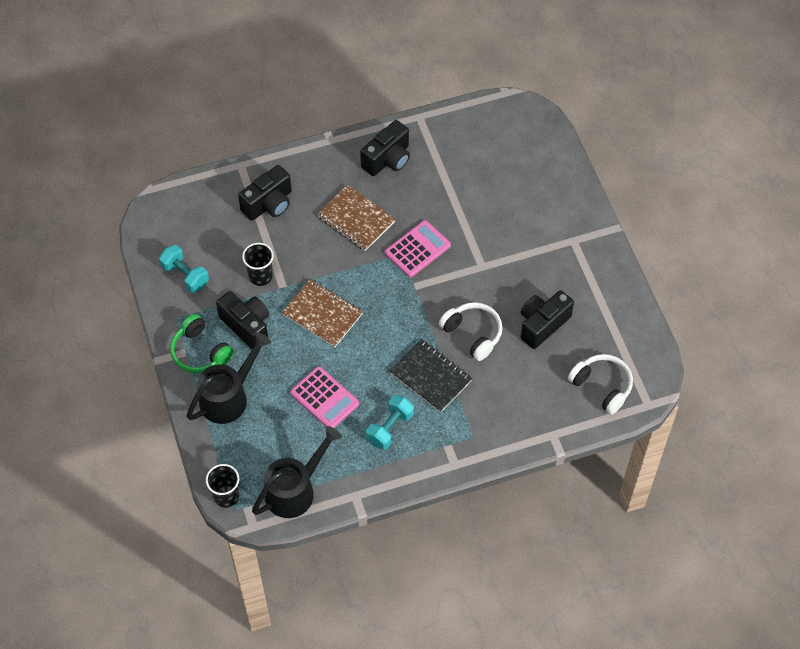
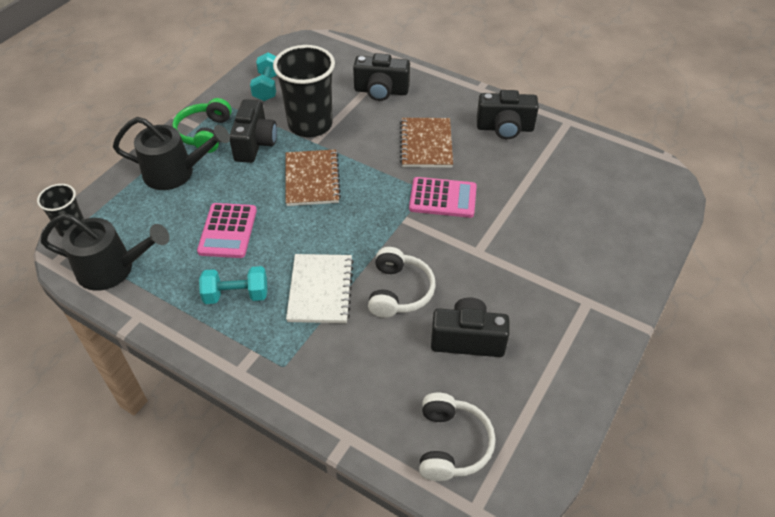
camera: 50 degrees right, 10 degrees down
(260, 276) = (310, 124): black cup -> black cup, size x1.83
(431, 377) = (320, 290): black notebook -> white notebook

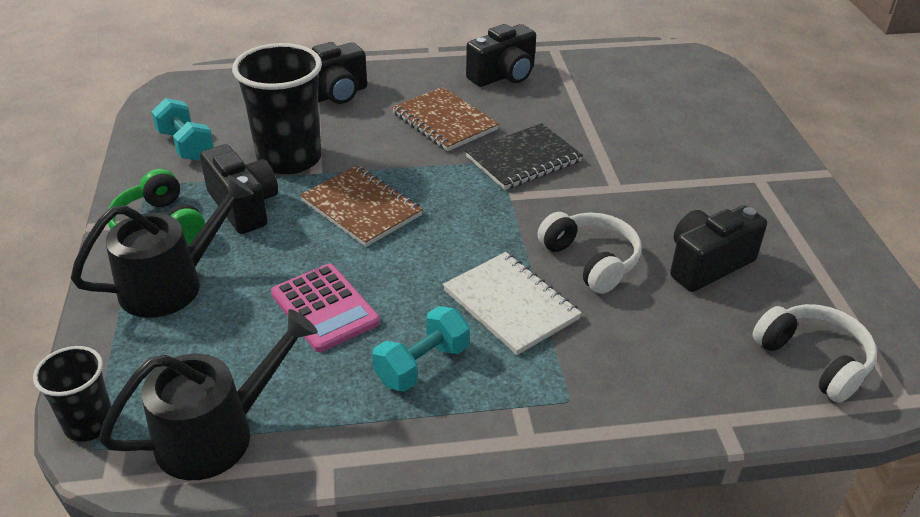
camera: 40 degrees left, 10 degrees down
(443, 198) = (523, 159): pink calculator -> black notebook

